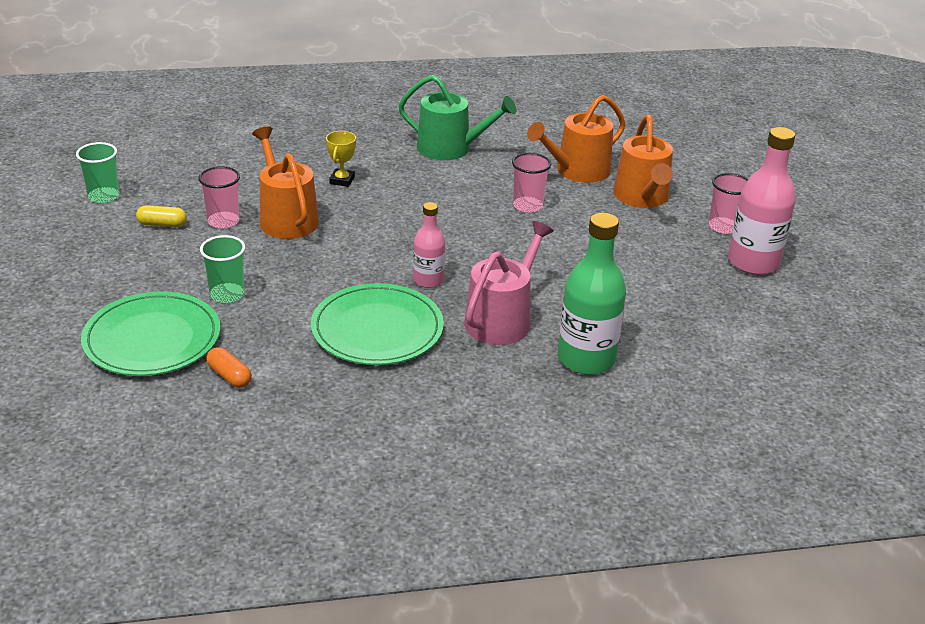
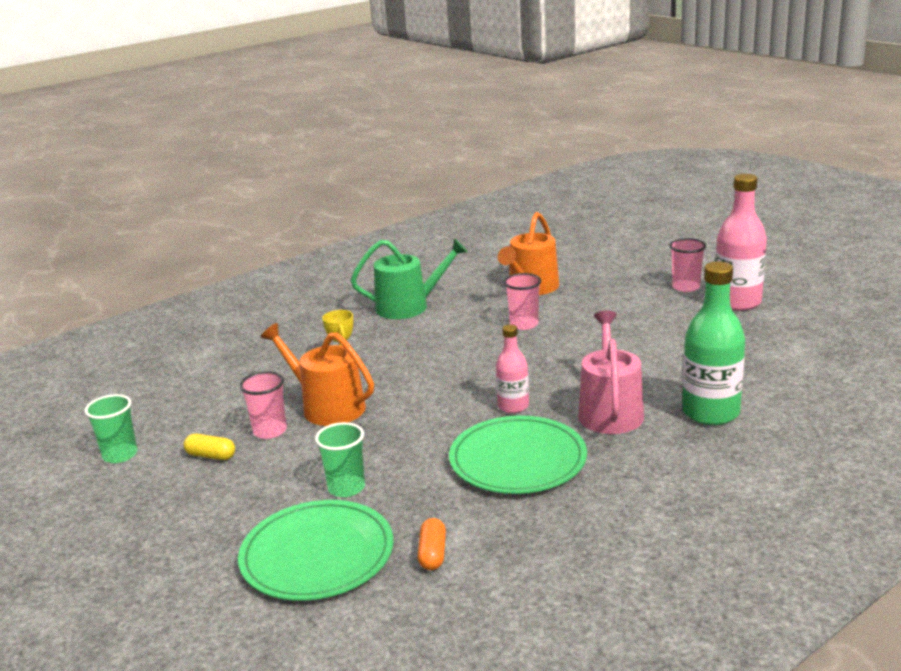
camera: 25 degrees left, 10 degrees down
(162, 224) = (211, 456): yellow capsule -> yellow capsule turned 45 degrees clockwise
(229, 376) = (432, 554): orange capsule -> orange capsule turned 75 degrees clockwise
(642, 197) = (603, 289): orange watering can -> none

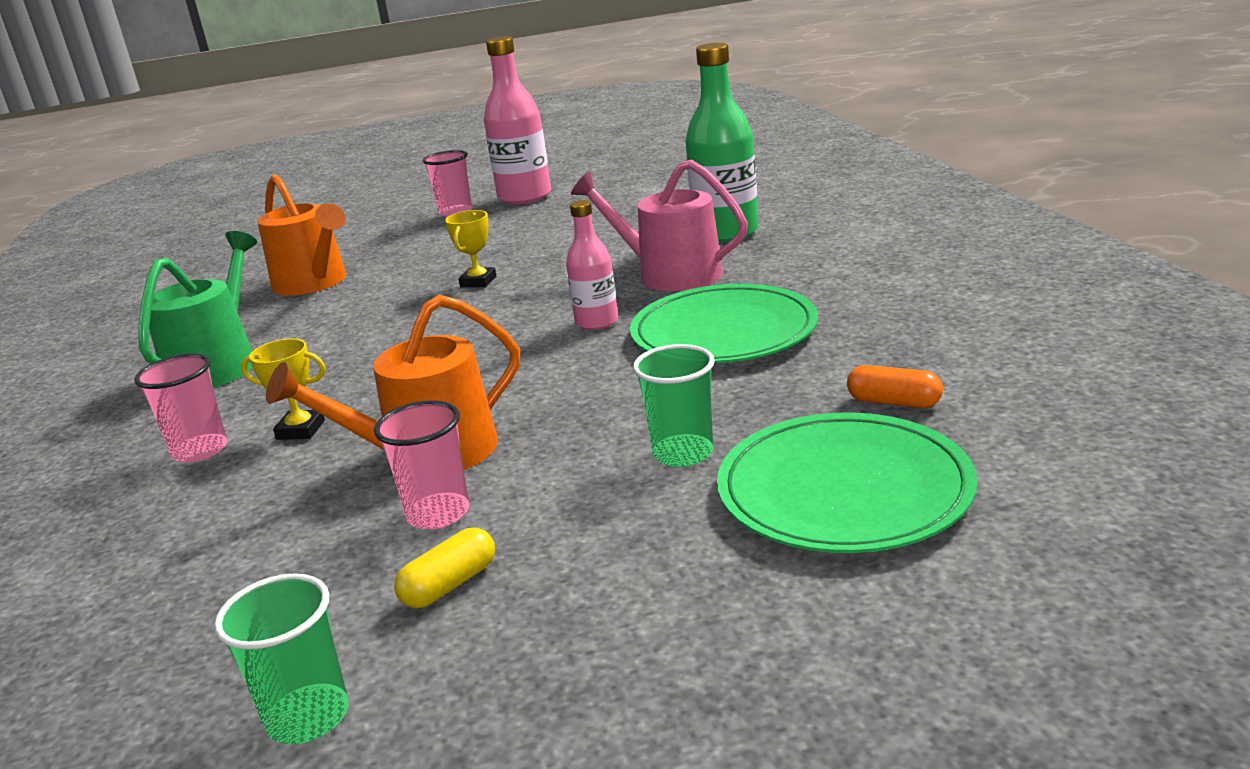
camera: 65 degrees left, 0 degrees up
(524, 324) = (402, 296): pink cup -> pink cup (200, 450)
(560, 341) = (478, 282): none -> yellow trophy

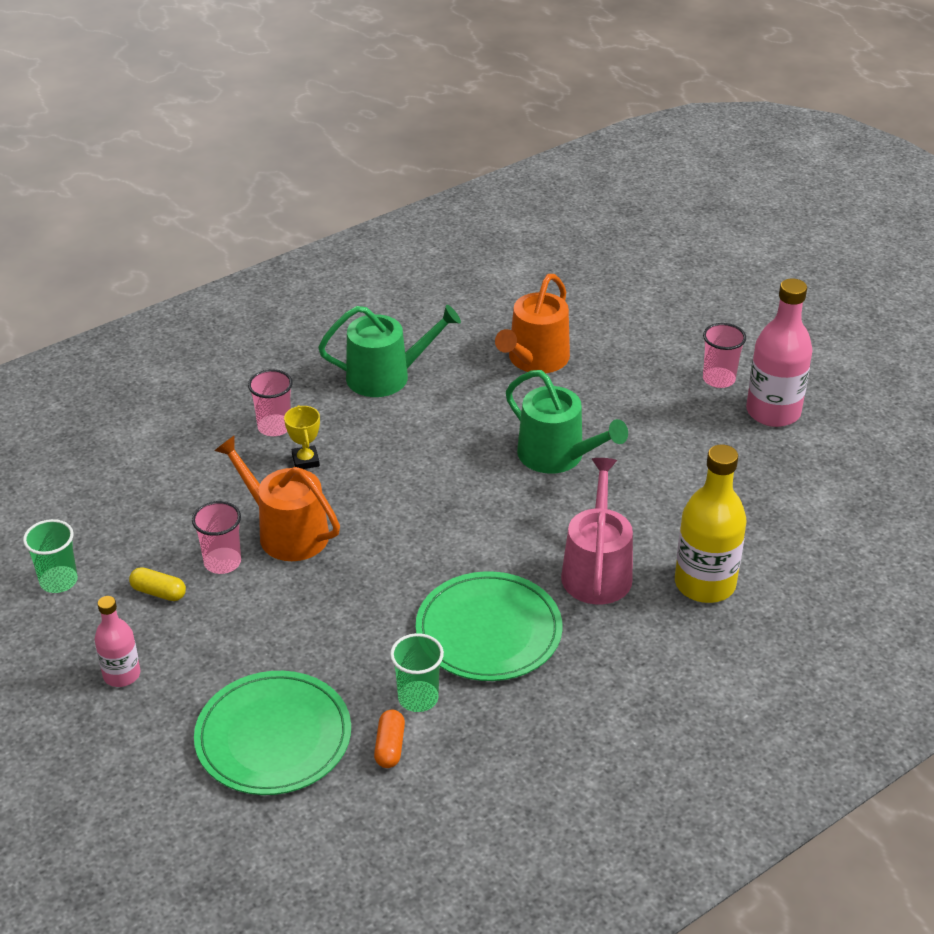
camera: 65 degrees right, 15 degrees up
(478, 282) = (557, 456): yellow trophy -> green watering can
(596, 322) = (492, 552): pink bottle -> pink bottle (122, 674)
(683, 453) = (305, 652): green cup -> green cup (418, 698)
(726, 233) = (705, 584): green bottle -> yellow bottle

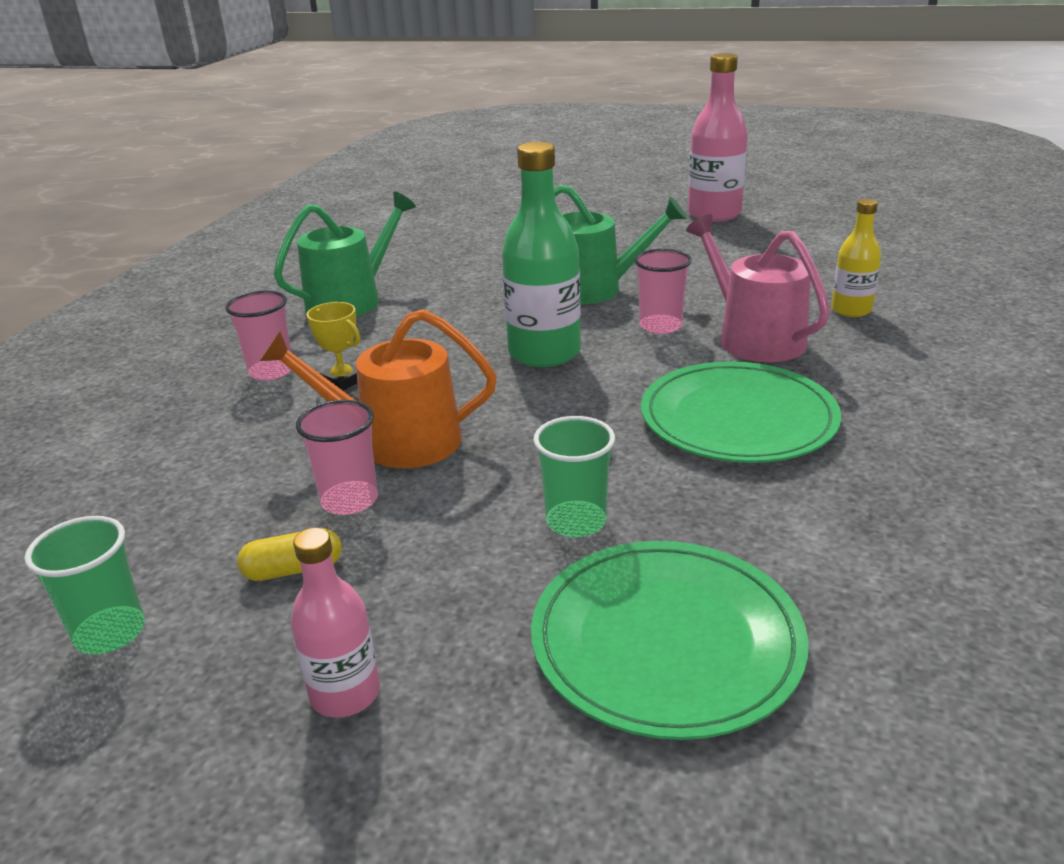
camera: 35 degrees left, 10 degrees down
(389, 746) = (814, 567): orange capsule -> none
(418, 698) = (765, 506): green cup -> green cup (576, 521)
(447, 505) = (544, 353): none -> green bottle
(535, 359) = (480, 249): orange watering can -> none
(705, 584) = (851, 310): yellow bottle -> yellow bottle, size x0.58
(718, 379) = (645, 213): pink cup -> pink cup (660, 326)

